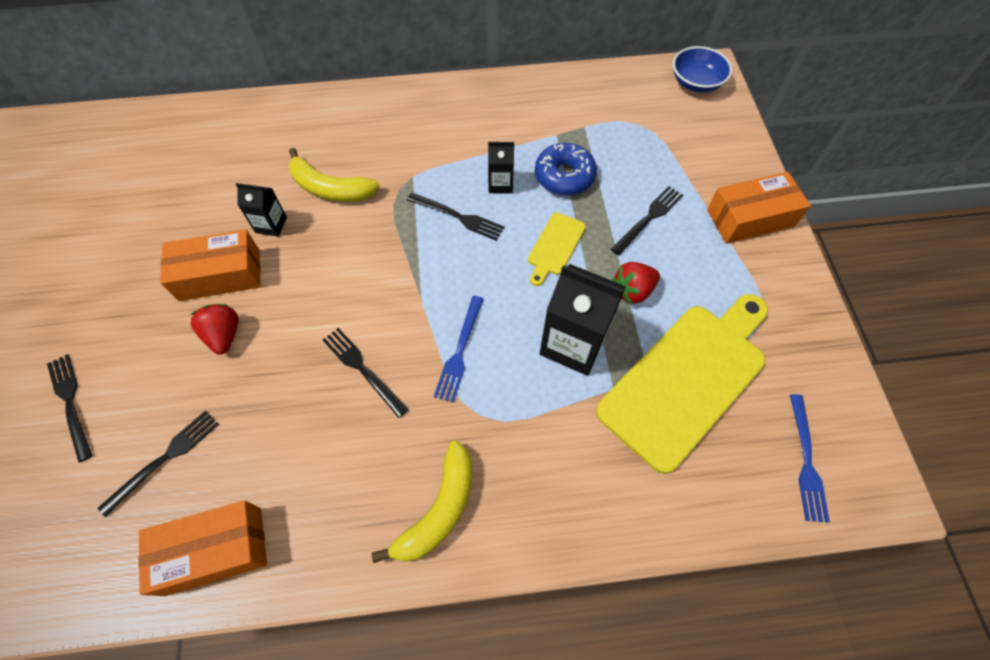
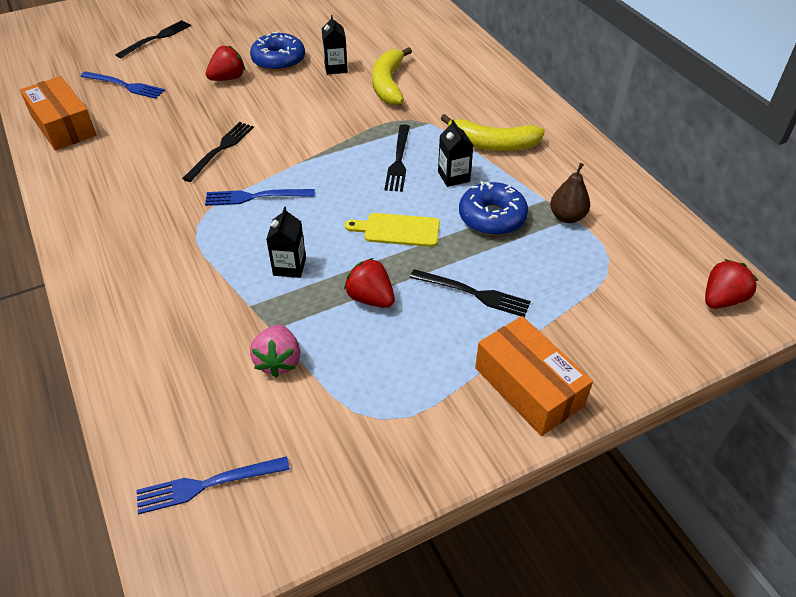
camera: 70 degrees right, 15 degrees down
(165, 459) = (125, 86): black fork -> blue fork
(220, 275) = (278, 60): orange box -> blue donut
(439, 509) = (108, 221): yellow banana -> yellow banana (492, 144)
(573, 344) = (289, 266): black carton -> black carton, size x0.53
(582, 129) = (567, 217): none -> brown pear
(687, 379) = (278, 361): yellow cutting board -> pink strawberry
(696, 83) = (721, 299): blue bowl -> red strawberry

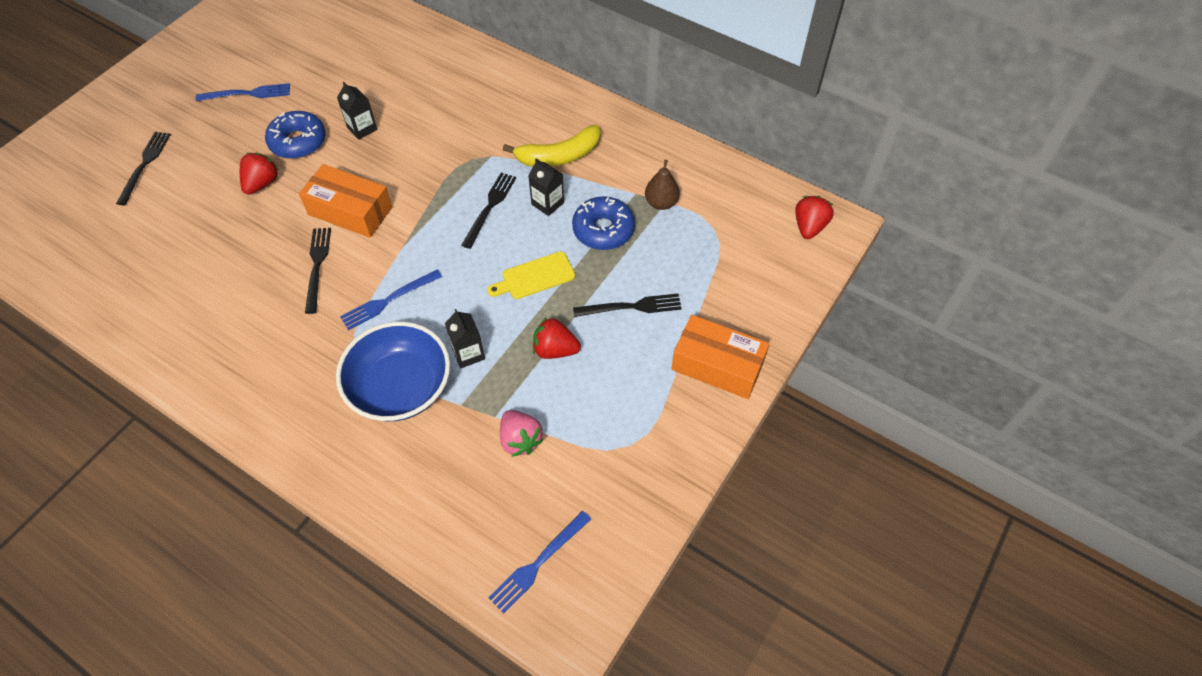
camera: 30 degrees left, 10 degrees up
(63, 126) = (131, 309): orange box -> orange box (350, 211)
(125, 86) = (158, 236): blue fork -> blue fork (247, 94)
(210, 268) = (400, 387): none -> blue bowl
(388, 84) = (426, 128): yellow banana -> none
(398, 160) = (490, 207): black fork -> black fork turned 135 degrees counterclockwise

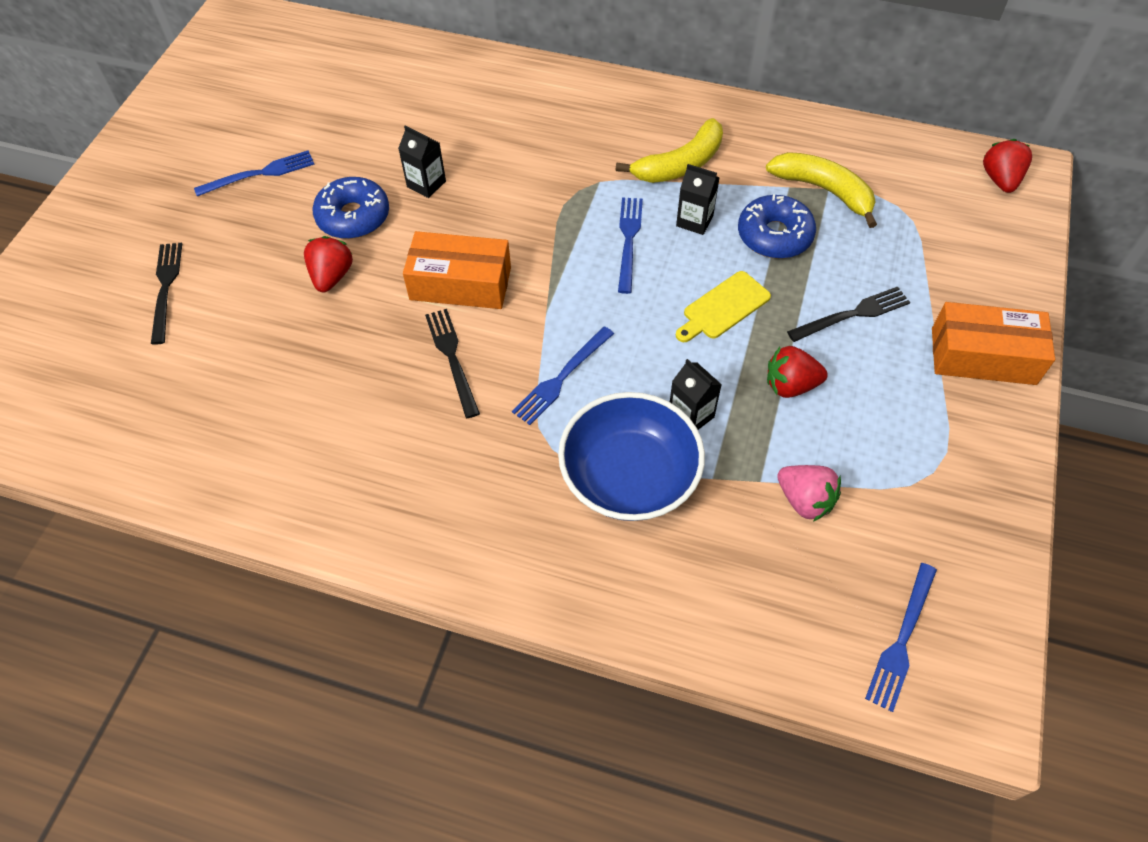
camera: 15 degrees left, 0 degrees up
(490, 207) = (629, 240): black fork -> blue fork
(661, 203) = (824, 190): brown pear -> yellow banana

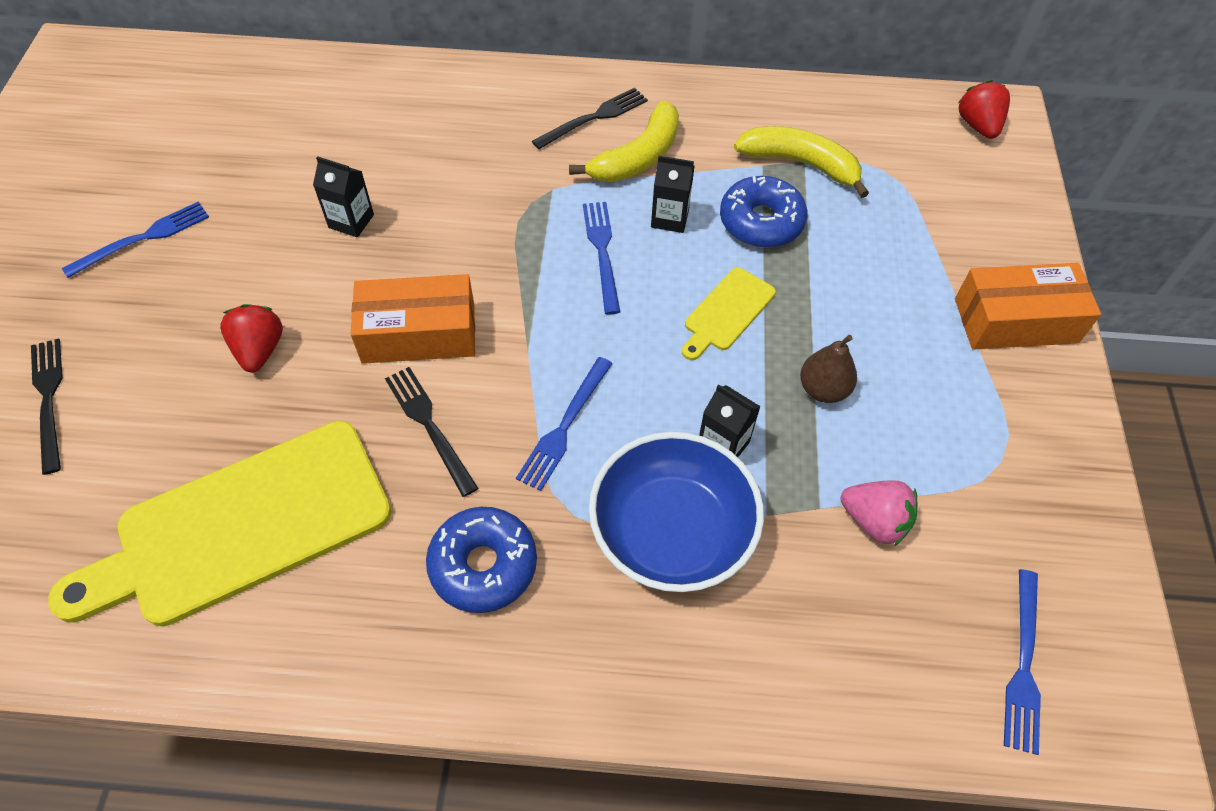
camera: 15 degrees left, 0 degrees up
(291, 409) = (242, 526): none -> yellow cutting board
(353, 217) = (271, 273): blue donut -> blue donut (483, 565)
(790, 385) = (823, 389): red strawberry -> brown pear
(852, 314) = (868, 297): black fork -> black fork (594, 118)

